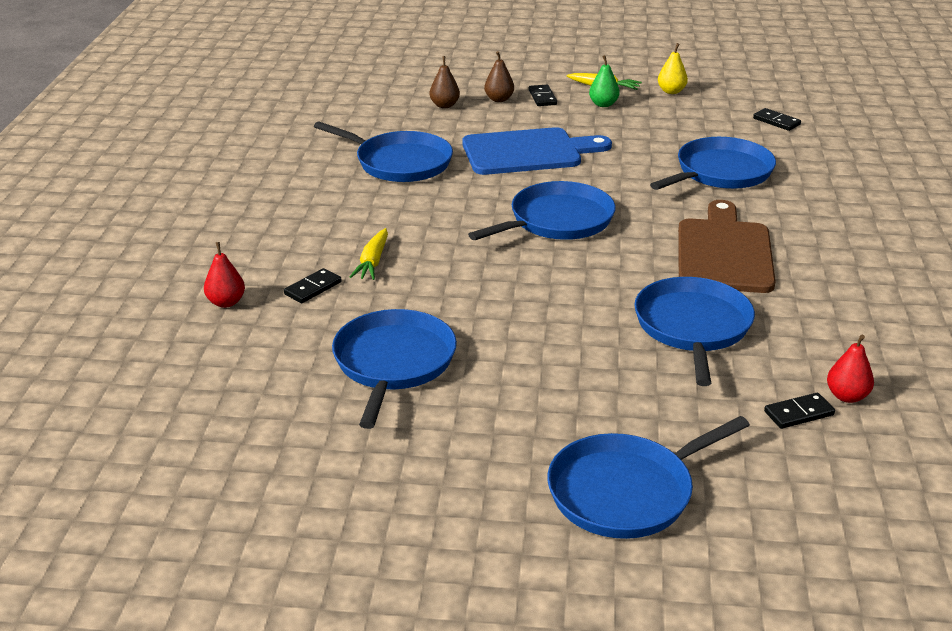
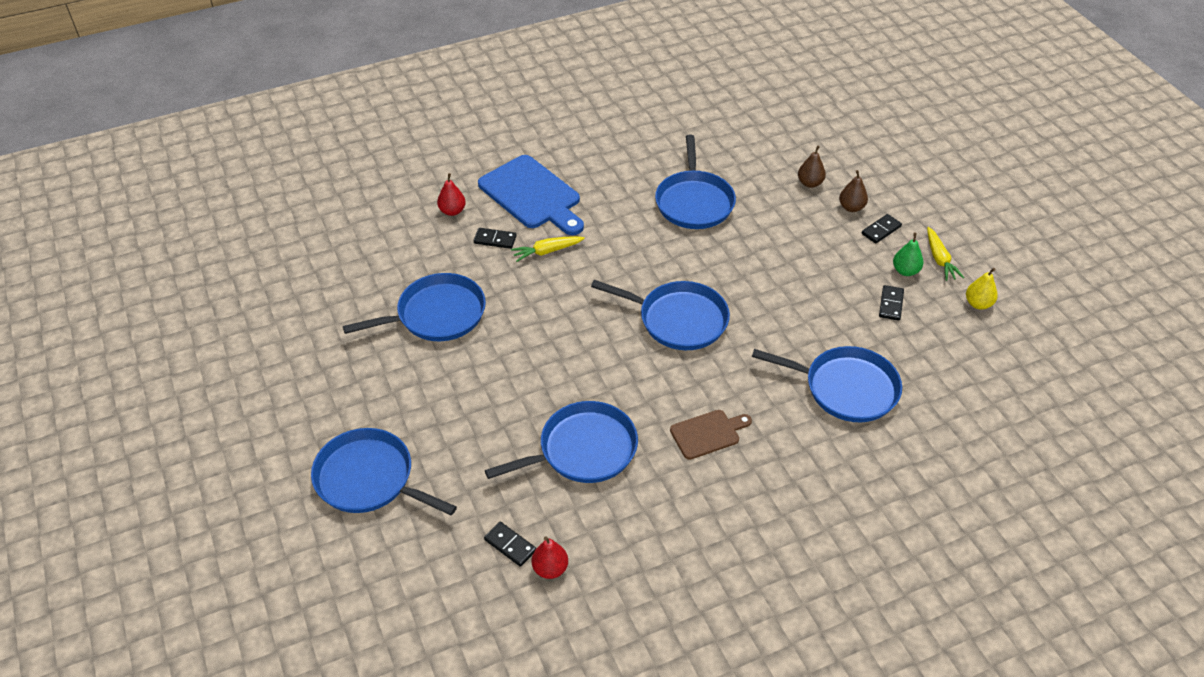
camera: 60 degrees right, 15 degrees up
(527, 152) = (774, 261): blue cutting board -> blue cutting board (532, 195)
(724, 252) = (708, 433): brown cutting board -> brown cutting board, size x0.54
(776, 121) = (987, 395): black domino -> black domino (891, 304)

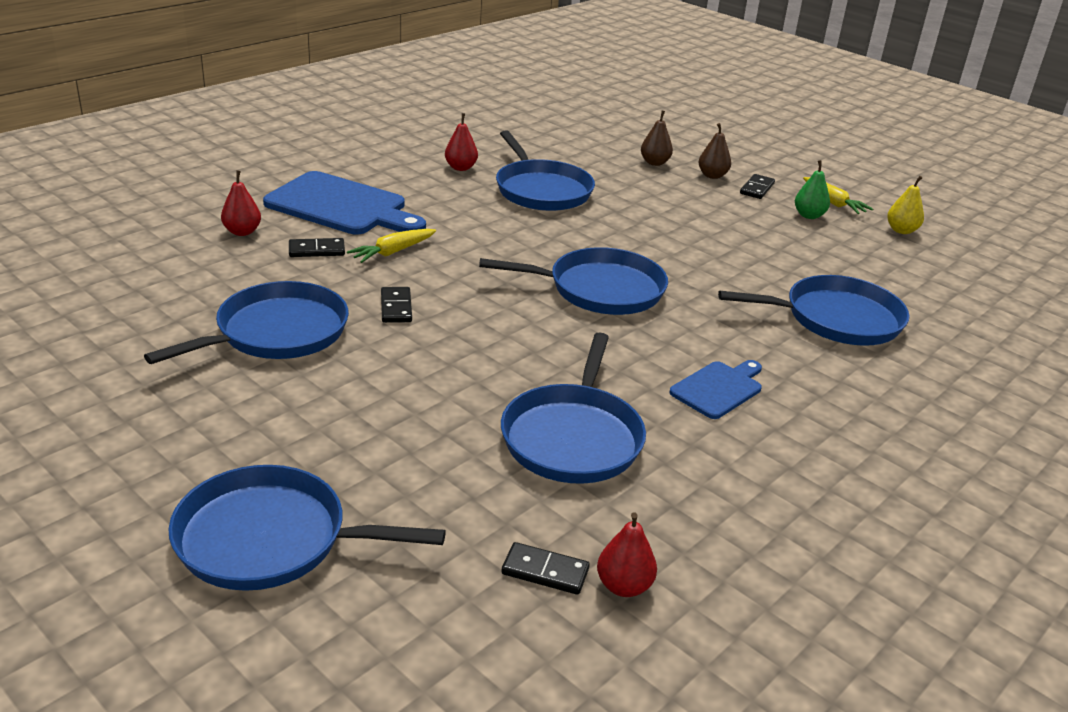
camera: 25 degrees left, 15 degrees down
(583, 450) = (573, 437): blue pan -> blue pan turned 150 degrees clockwise
(643, 165) = (461, 168): none -> red pear
(708, 433) = (718, 388): brown cutting board -> blue cutting board
(891, 304) = (818, 243): black domino -> black domino (396, 307)

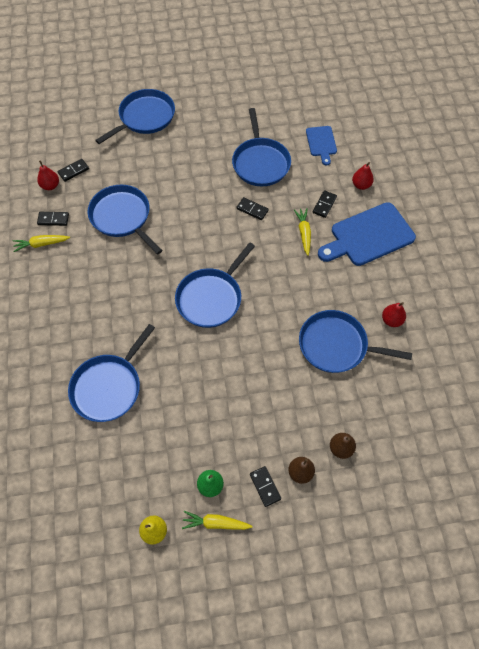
camera: 130 degrees right, 30 degrees up
(691, 528) = (53, 219): none -> black domino
(718, 388) = (106, 287): blue cutting board -> blue cutting board (321, 143)
(757, 511) = (41, 244): none -> yellow carrot

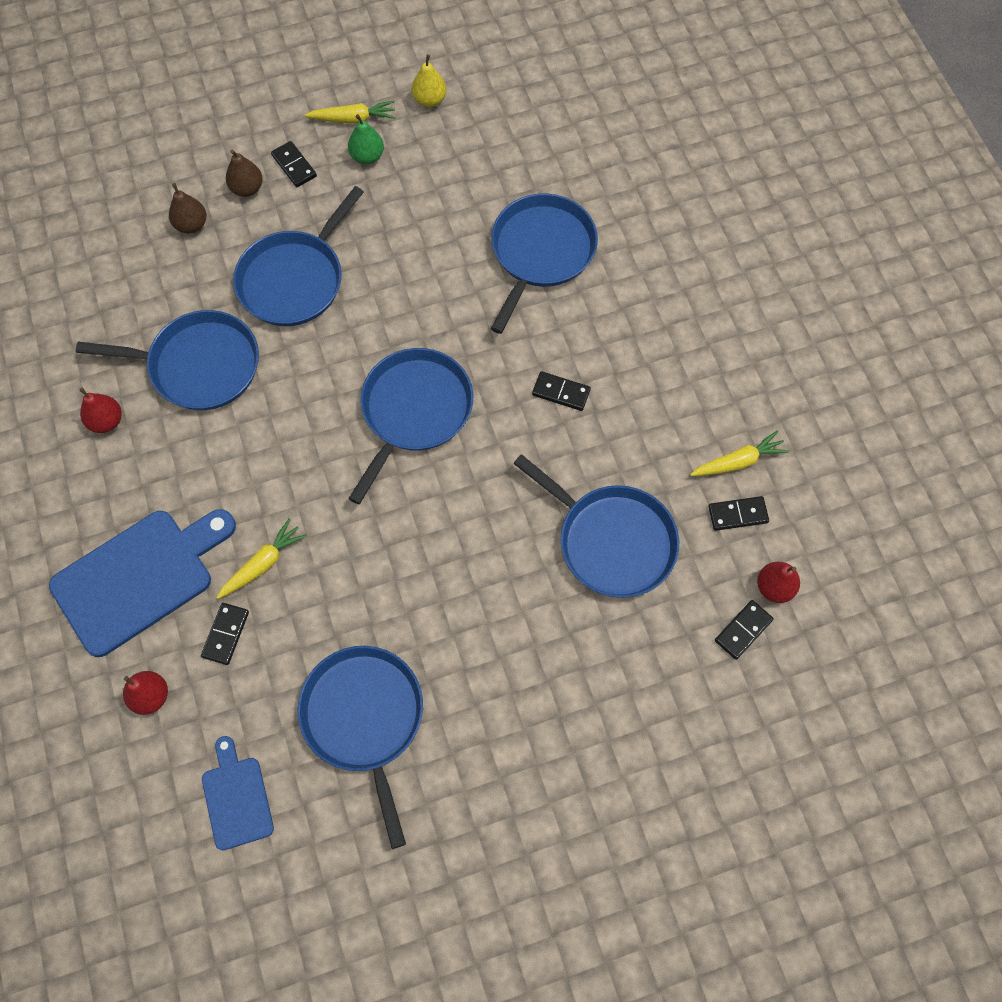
camera: 170 degrees right, 5 degrees up
(144, 117) = (642, 803): blue pan -> blue pan (295, 279)
(252, 209) = (367, 599): black domino -> black domino (561, 392)
(304, 233) = (263, 563): yellow carrot -> yellow carrot turned 120 degrees counterclockwise

